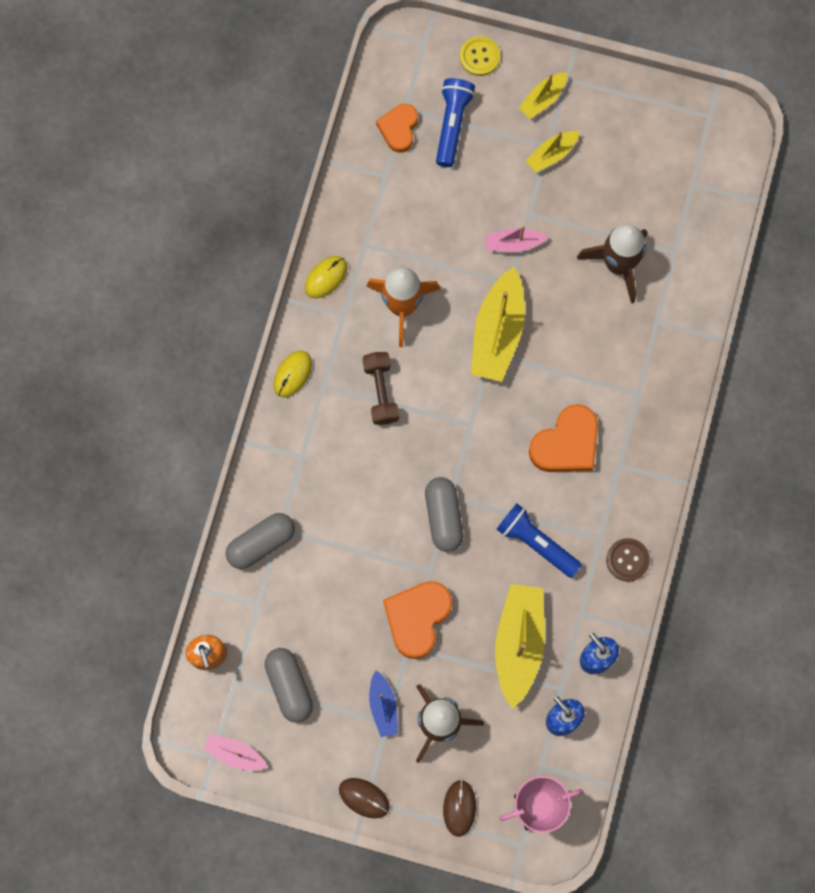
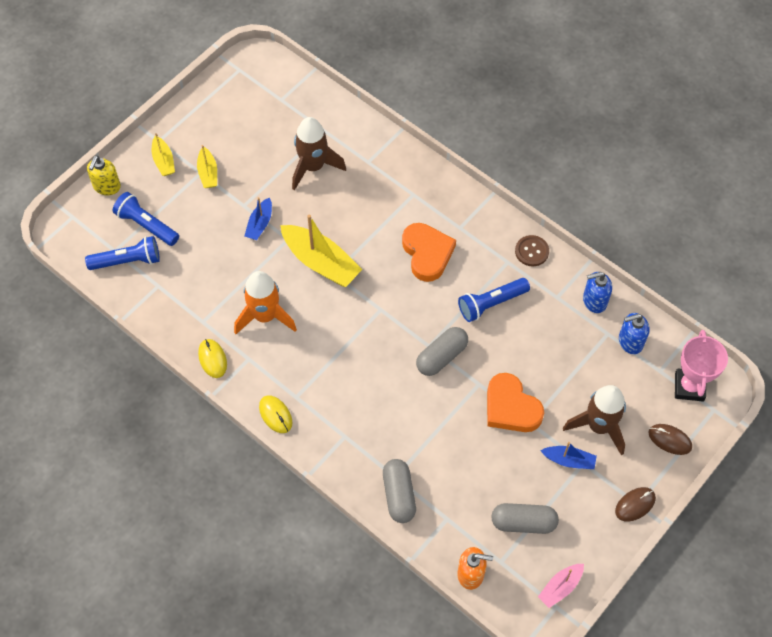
camera: 65 degrees left, 15 degrees down
(381, 392) = (323, 358): brown dumbbell -> none
(399, 129) = (127, 261): orange heart -> blue flashlight
(443, 517) = (441, 357): grey capsule -> grey capsule turned 60 degrees counterclockwise
(479, 57) = (107, 186): yellow button -> yellow soap dispenser
(513, 243) = (260, 224): pink boat -> blue boat
(518, 643) = (561, 347): yellow boat -> none

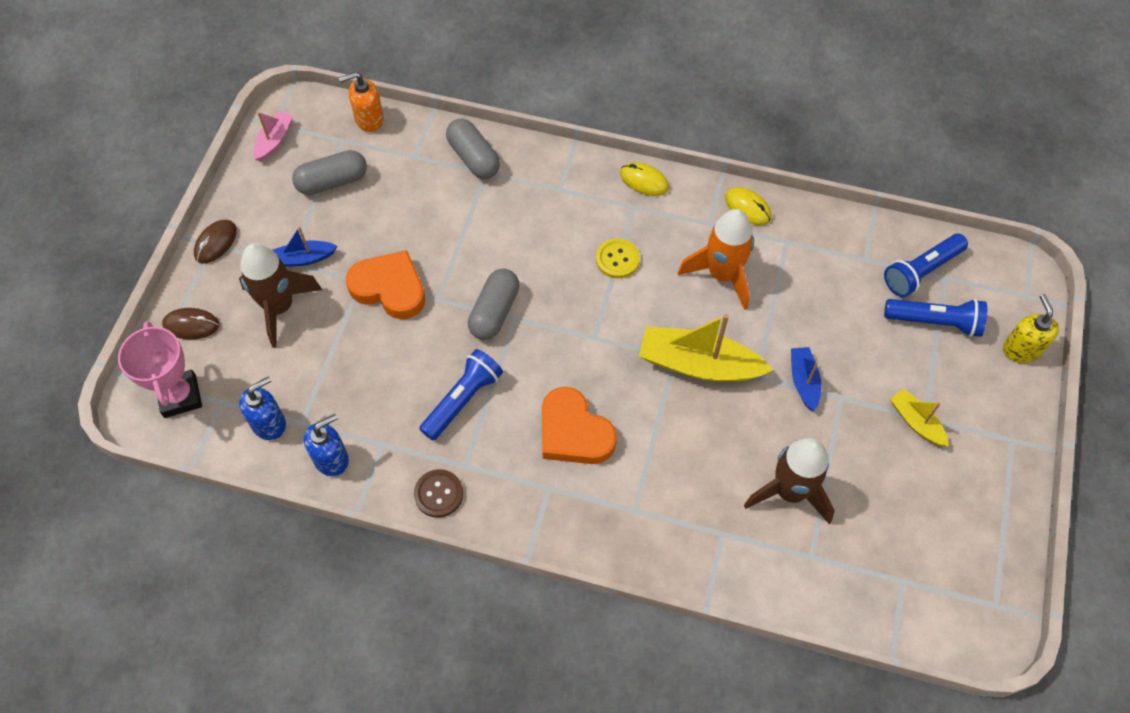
camera: 155 degrees right, 0 degrees up
(163, 161) = (983, 414): yellow boat -> none
(332, 359) = (617, 259): none -> yellow button

